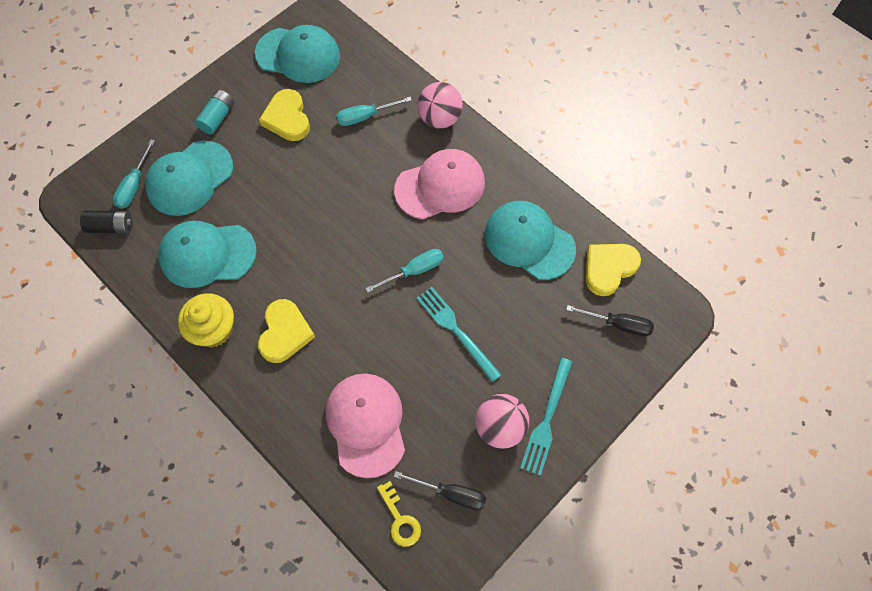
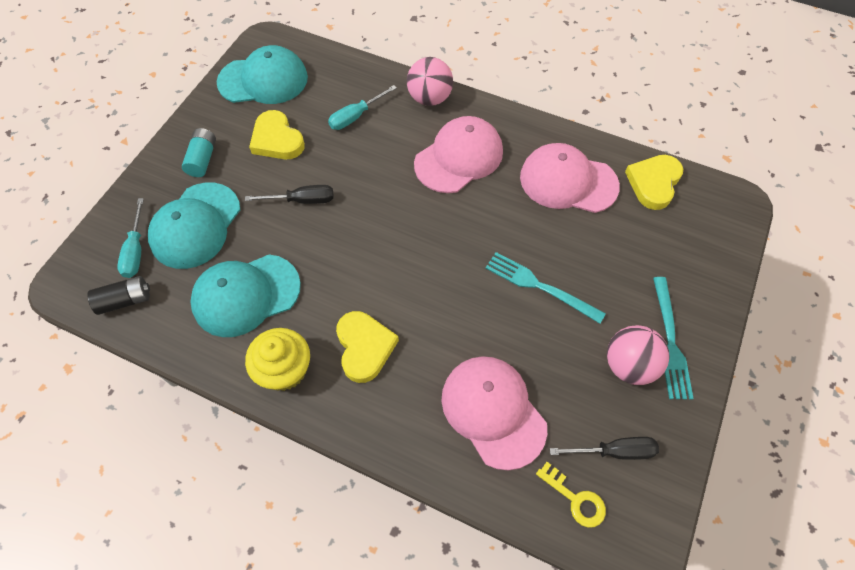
camera: 20 degrees left, 5 degrees down
(414, 271) = (470, 243): turquoise screwdriver -> none
(529, 241) = (568, 181): turquoise cap -> pink cap
(618, 324) = (689, 230): black screwdriver -> black screwdriver (302, 200)

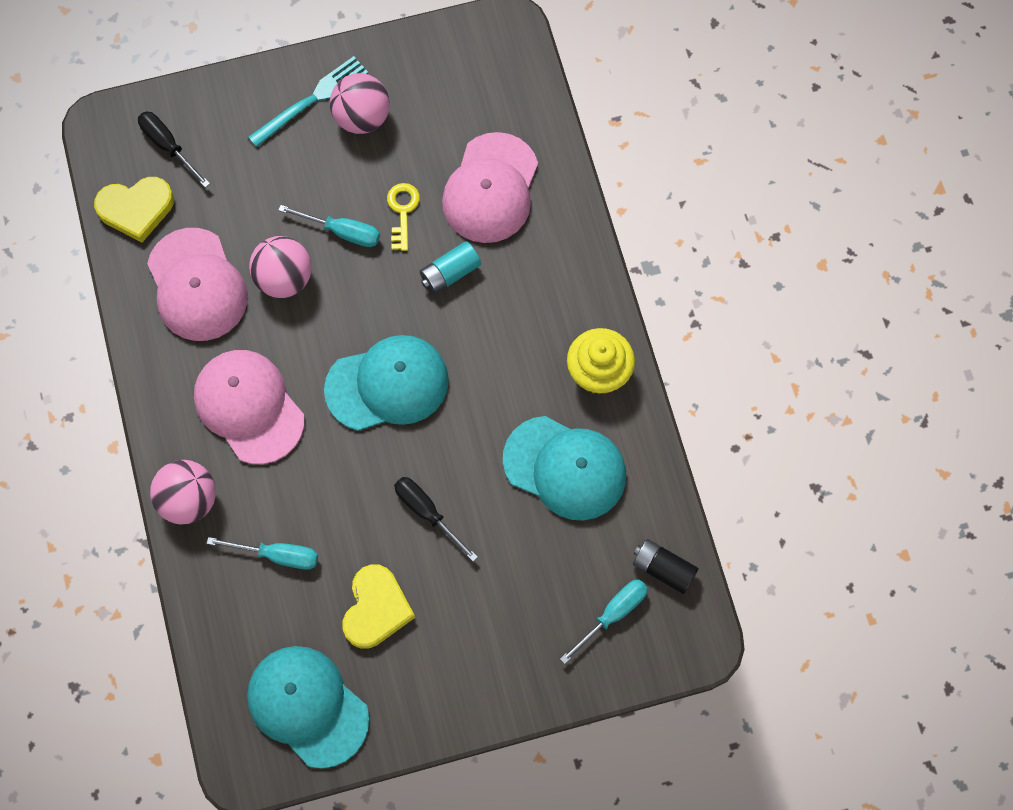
camera: 130 degrees left, 10 degrees up
(195, 225) = (540, 586): turquoise cap -> turquoise cap (387, 384)
(202, 159) = (464, 661): turquoise battery -> turquoise battery (450, 273)
(364, 347) = (524, 326): yellow heart -> none
(459, 157) = (249, 407): pink cap -> pink cap turned 45 degrees clockwise
(532, 230) = (284, 278): none -> pink ball
(539, 286) = (342, 231): turquoise fork -> turquoise screwdriver
(575, 499) = (508, 89): yellow key -> yellow key (402, 211)
(614, 451) = (447, 85): black screwdriver -> black screwdriver (168, 146)

